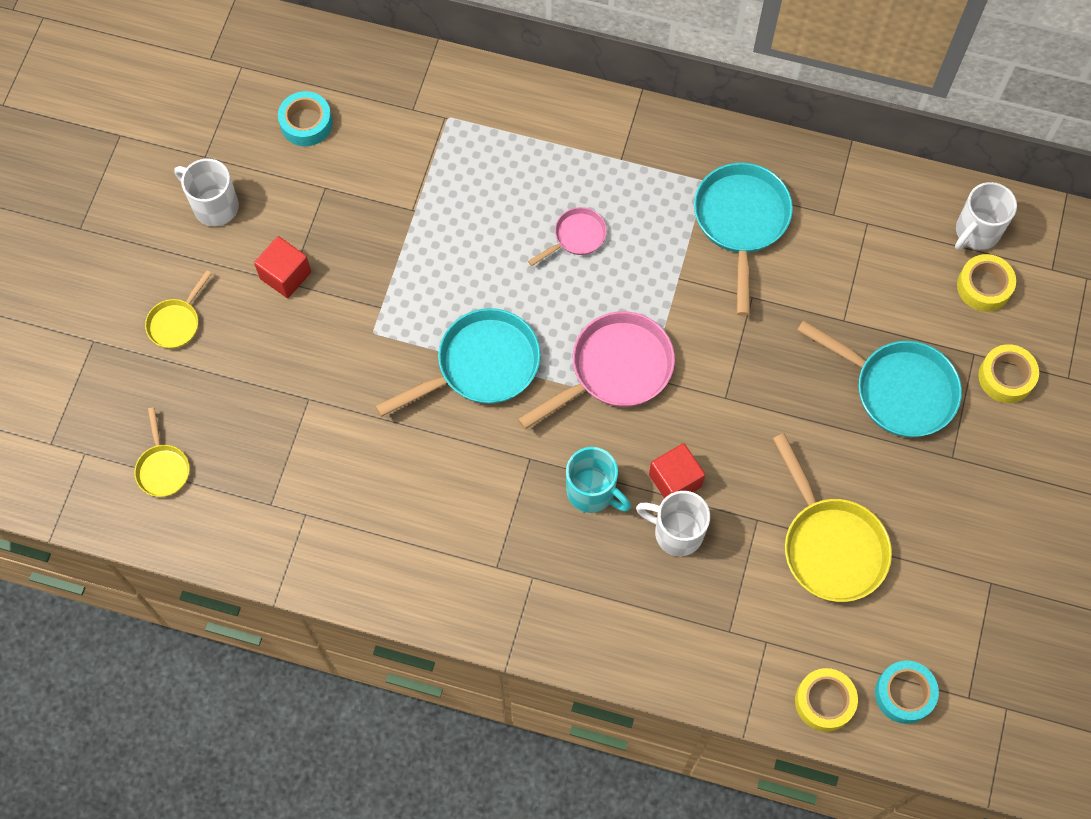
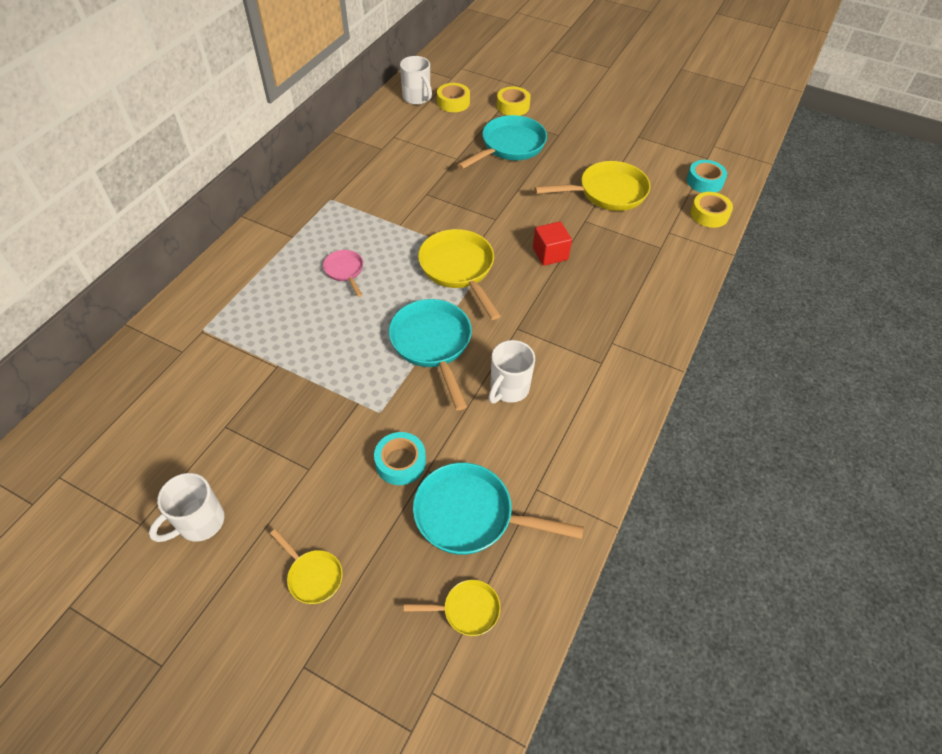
camera: 80 degrees left, 15 degrees down
(285, 275) = (299, 471): red cube -> none
(306, 123) = (151, 431): turquoise tape -> turquoise tape (400, 462)
(592, 492) = (551, 297): turquoise mug -> none
(614, 370) = (459, 269): pink pan -> yellow pan
(676, 532) = (588, 260): white mug -> white mug (508, 389)
(741, 222) = (369, 188): turquoise pan -> turquoise pan (471, 515)

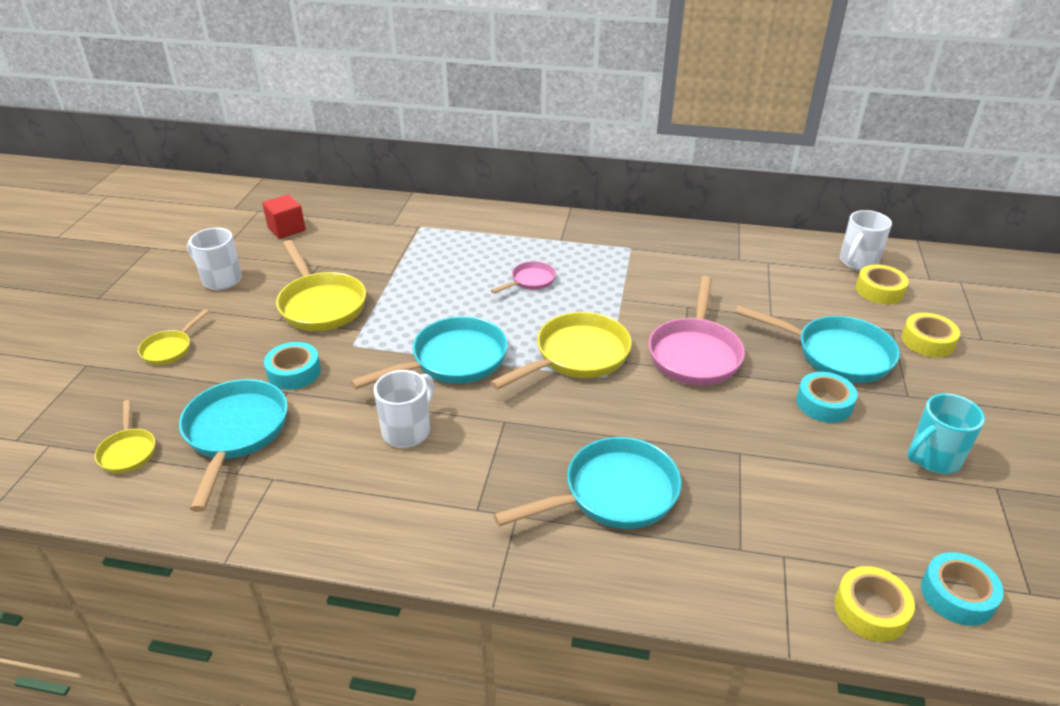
camera: 75 degrees right, 15 degrees down
(482, 208) = (695, 353): none -> pink pan
(508, 389) = (408, 431): white mug -> white mug turned 105 degrees clockwise
(550, 254) = (650, 428): red cube -> red cube (286, 229)
(553, 169) = (824, 403): none -> turquoise tape
(604, 289) = (613, 494): none -> turquoise pan
(607, 192) = (820, 468): yellow pan -> yellow pan (321, 304)
(611, 148) = (932, 458): none -> turquoise mug

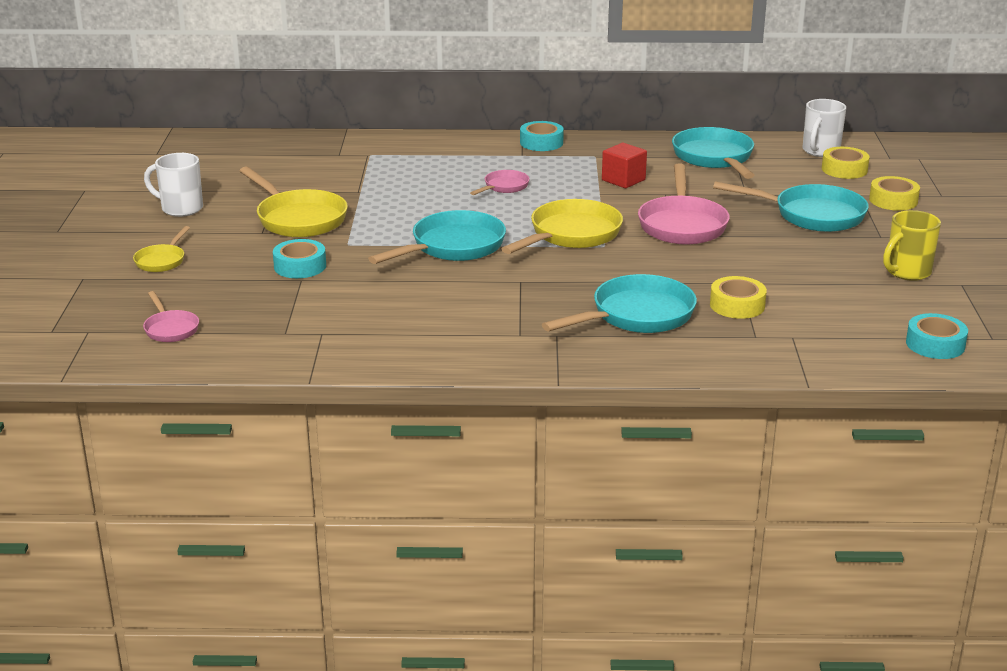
camera: 10 degrees left, 10 degrees down
(128, 451) = (170, 329): yellow pan -> pink pan
(235, 433) = (267, 309): turquoise pan -> turquoise pan (714, 158)
(286, 229) = (226, 166): red cube -> red cube (623, 180)
(408, 431) = (432, 294): white mug -> none
(824, 403) = (807, 247): turquoise tape -> turquoise tape (541, 143)
(870, 610) = (868, 358): yellow tape -> yellow tape (737, 305)
(932, 458) = (906, 272): turquoise mug -> yellow mug

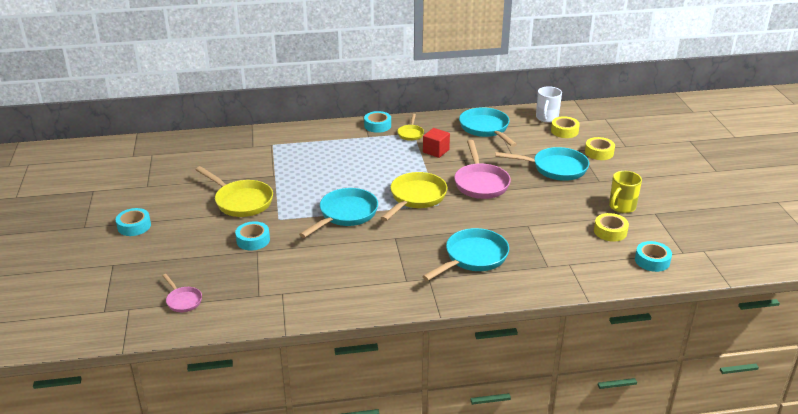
camera: 10 degrees left, 5 degrees up
(129, 236) = (134, 226): none -> turquoise tape
(162, 261) = (161, 245): yellow pan -> yellow pan (411, 134)
(180, 208) = (161, 200): white mug -> none
(504, 187) = (364, 163): pink pan -> none
(737, 305) = (530, 243): yellow tape -> yellow tape (610, 231)

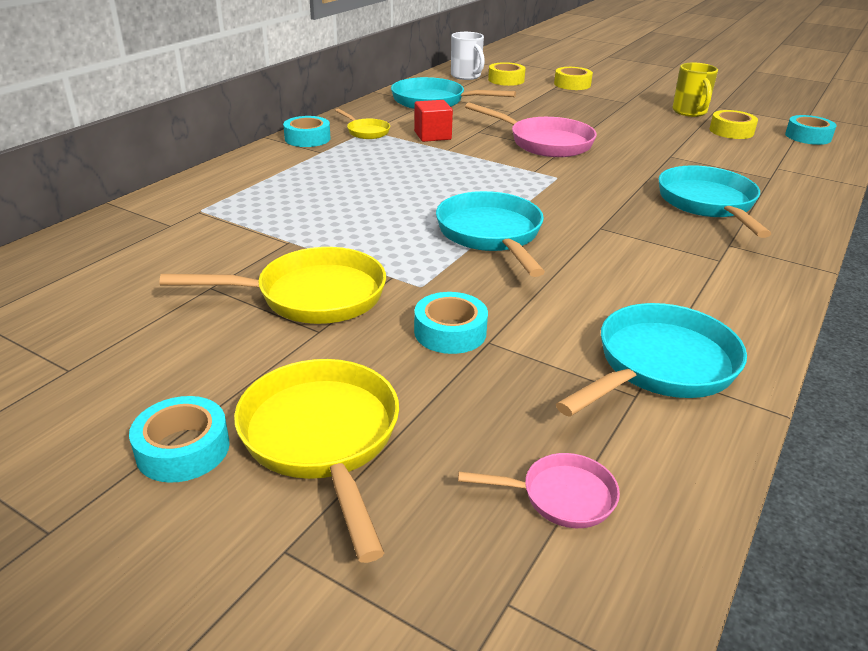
camera: 50 degrees left, 0 degrees up
(416, 198) = (521, 182): yellow pan -> yellow pan (322, 439)
(555, 168) = (572, 107): turquoise pan -> turquoise pan (659, 366)

